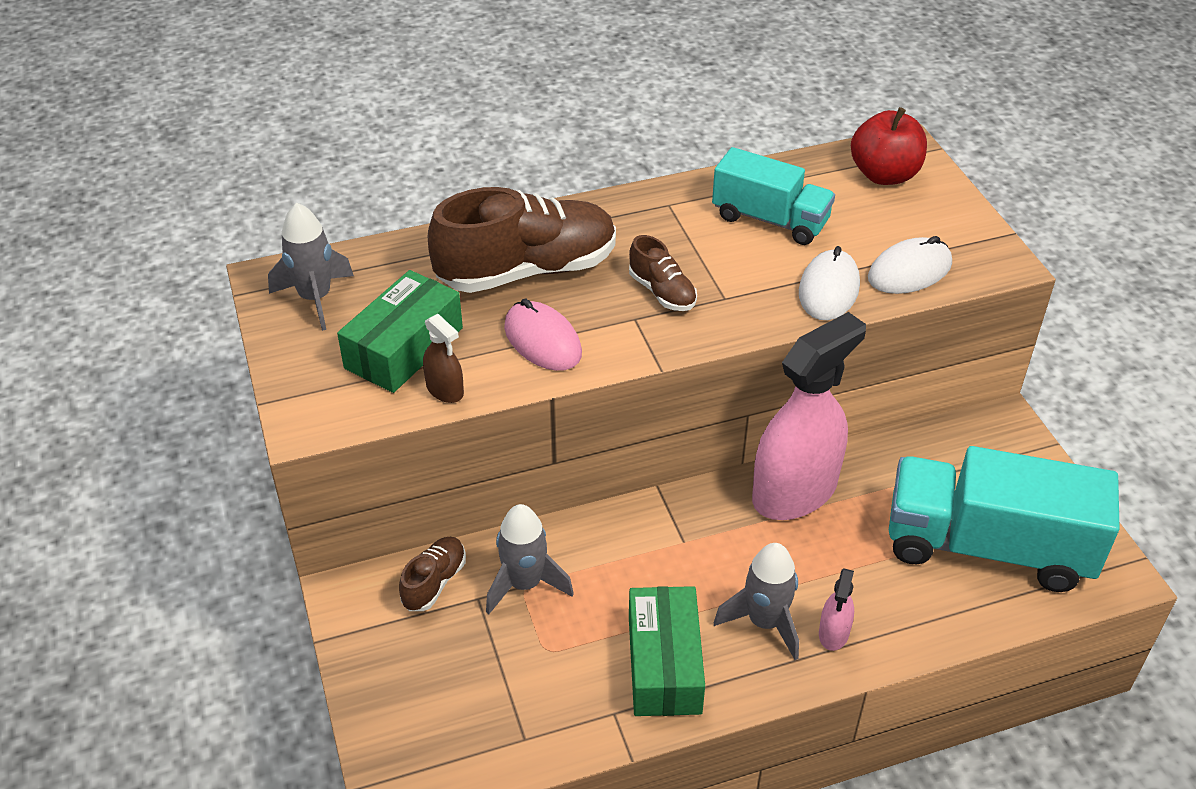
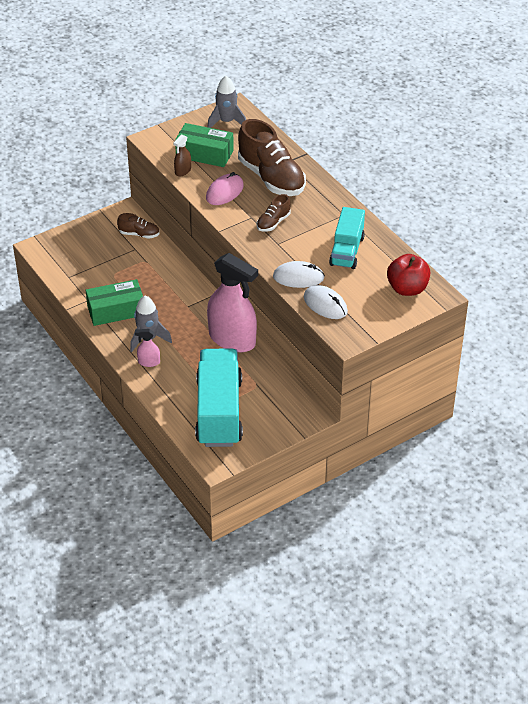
camera: 75 degrees right, 0 degrees up
(525, 584) = (146, 261): grey rocket -> none

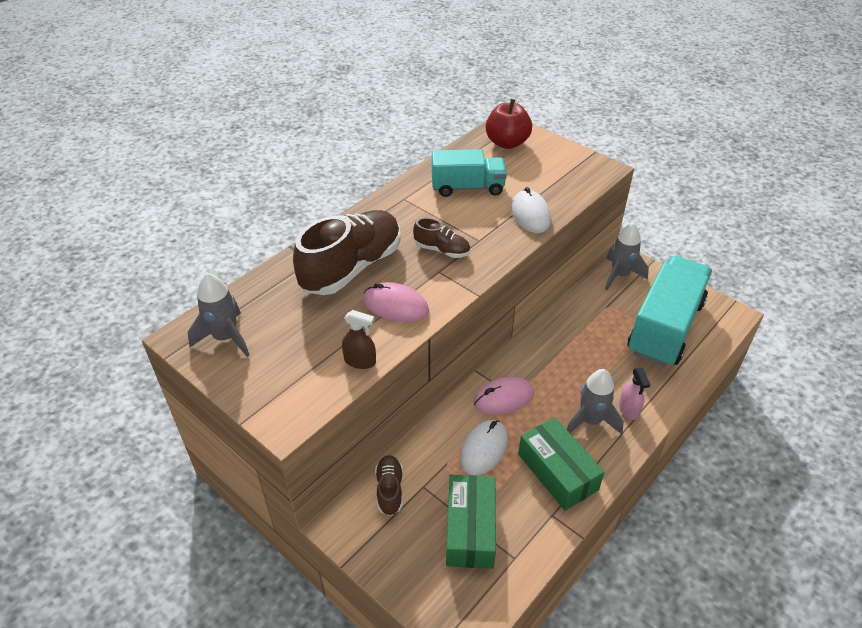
camera: 105 degrees left, 0 degrees up
(187, 300) = (503, 398): none -> pink mouse
(204, 154) = (312, 345): green box -> green box (470, 529)
(219, 412) = (664, 327): turquoise truck -> turquoise truck turned 135 degrees clockwise
(232, 339) = (550, 340): pink spray bottle -> none
(291, 406) = (620, 275): none -> grey rocket
(325, 304) = (562, 189): white mouse -> white mouse (484, 449)

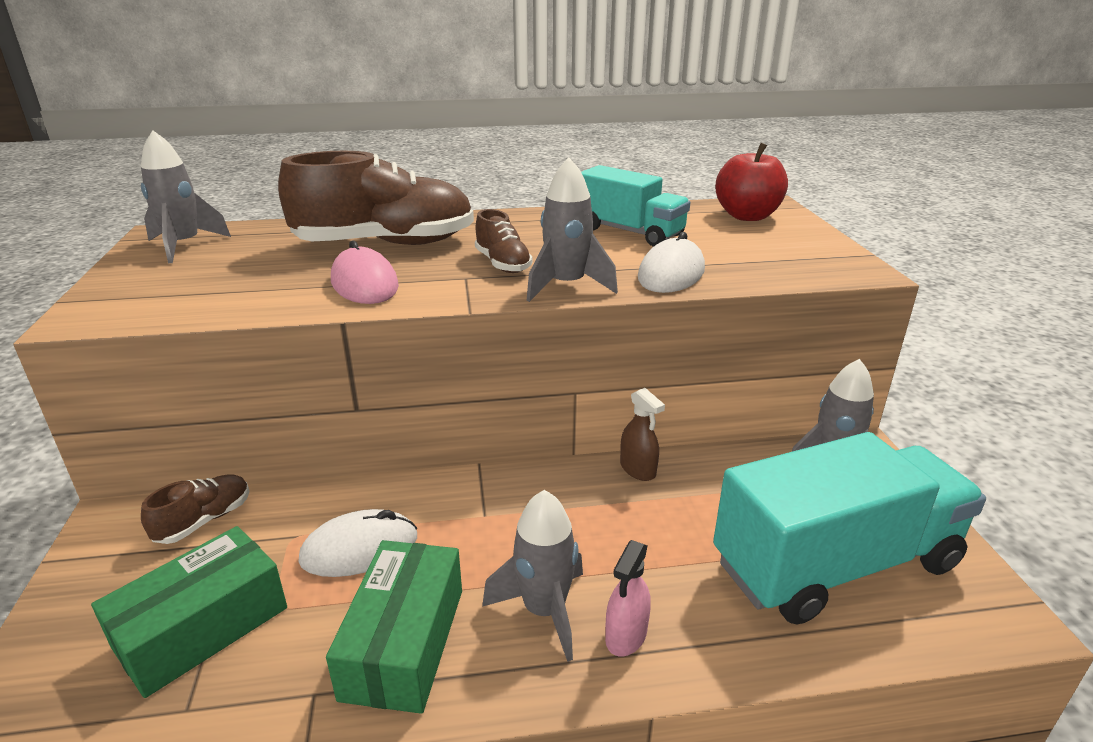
camera: 40 degrees right, 15 degrees down
(360, 361) = (240, 307): brown spray bottle -> brown spray bottle (638, 469)
(496, 251) = (566, 286): none -> grey rocket
(503, 398) = (467, 510): pink mouse -> none

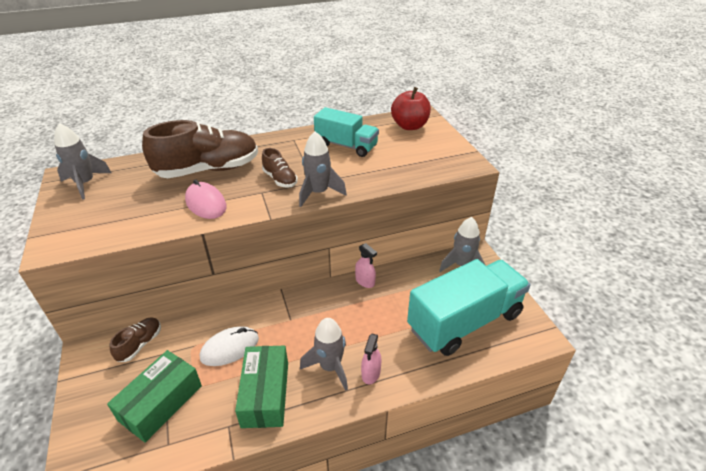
camera: 10 degrees left, 10 degrees up
(638, 469) = (365, 281): brown spray bottle -> pink spray bottle
(671, 274) = (373, 177): white mouse -> none

